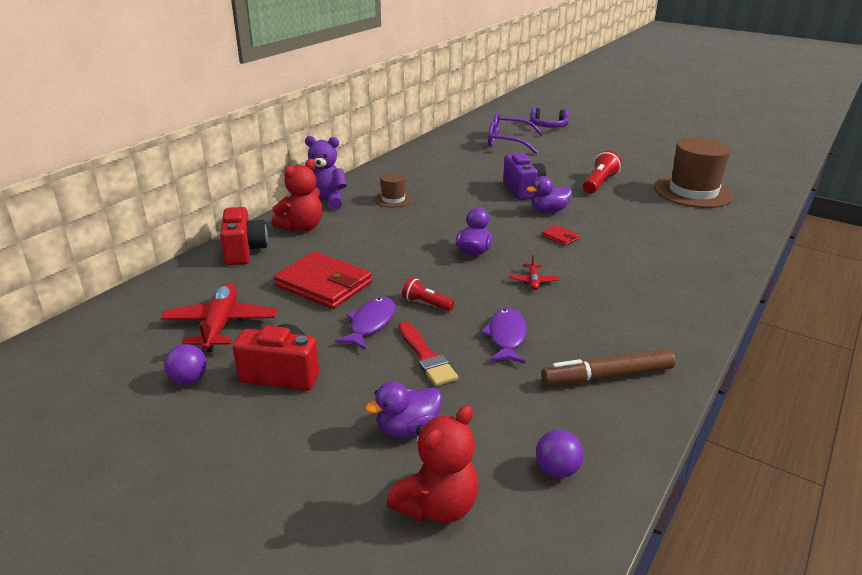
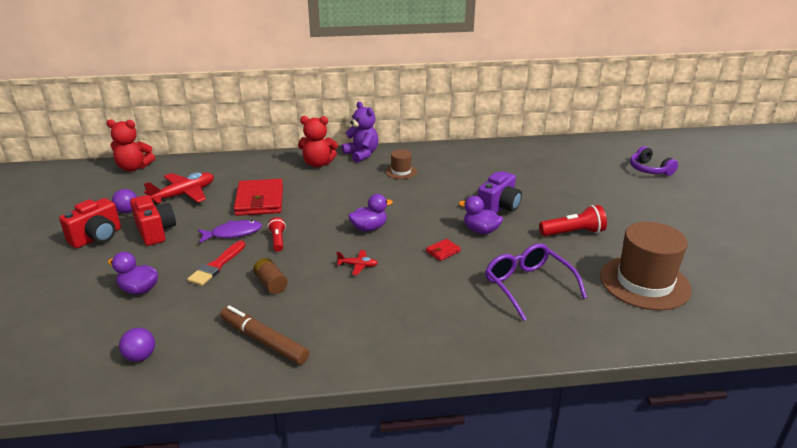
camera: 50 degrees right, 0 degrees up
(244, 251) = (267, 163): red camera -> red camera (97, 237)
(437, 506) = (78, 327): red teddy bear -> red teddy bear (134, 168)
(506, 336) = (271, 283): purple fish -> brown battery
(507, 142) = (578, 167): purple glasses -> purple glasses (527, 286)
(533, 281) = (358, 265): red plane -> red plane turned 135 degrees counterclockwise
(560, 237) = (443, 251): red wallet -> red wallet turned 45 degrees clockwise

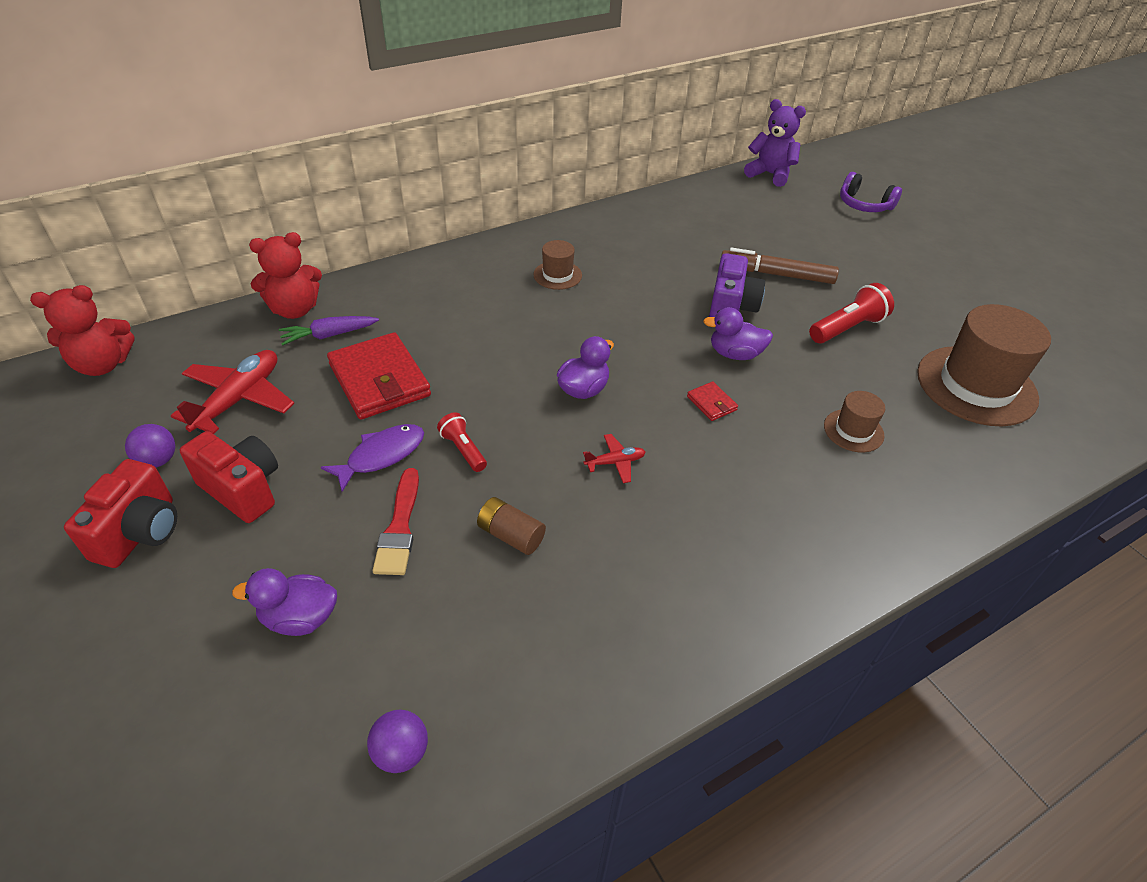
camera: 25 degrees left, 15 degrees up
(250, 176) = (329, 335): none -> purple carrot
(264, 341) = (576, 646): brown marker -> brown marker (776, 274)
(318, 164) = (423, 287): red teddy bear -> red teddy bear (295, 310)
(361, 154) = (478, 255): purple teddy bear -> purple teddy bear (770, 174)
(443, 251) = (711, 403): red wallet -> red wallet turned 60 degrees counterclockwise
(527, 286) = (853, 430): purple glasses -> brown hat

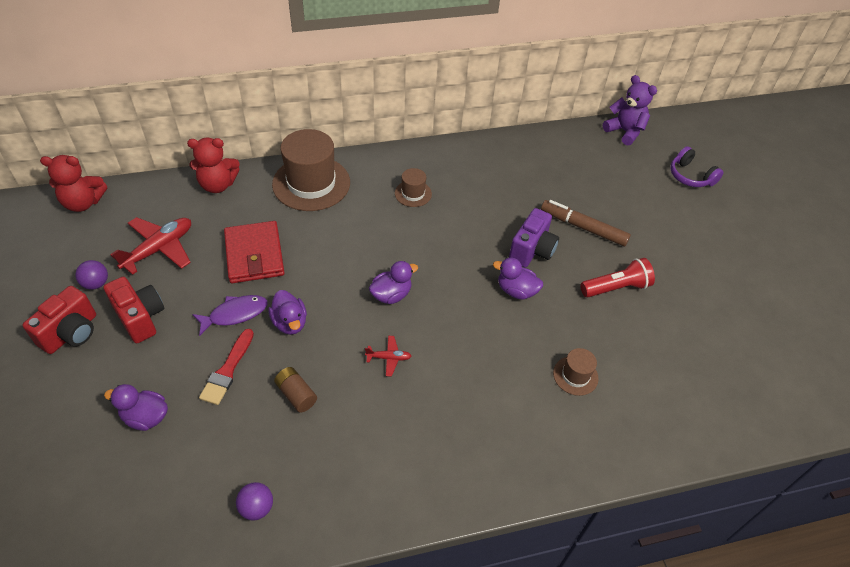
camera: 15 degrees right, 5 degrees up
(329, 335) = (233, 211): purple carrot -> none
(401, 752) = (174, 521): purple ball -> purple ball (257, 507)
(463, 450) = (290, 323): red flashlight -> purple duck
(711, 403) = (479, 328): red wallet -> none
(976, 385) = (694, 361): brown hat -> brown hat (311, 183)

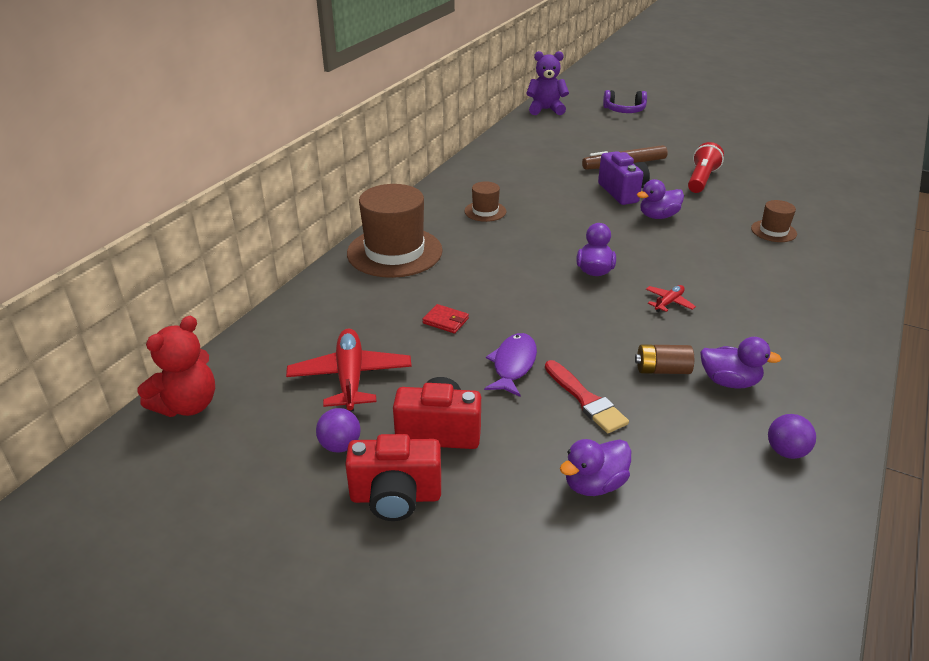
camera: 45 degrees left, 15 degrees down
(71, 333) = (395, 497): red camera -> red camera turned 105 degrees clockwise
(218, 185) = (311, 303): red teddy bear -> none
(254, 255) = (445, 321): red wallet -> red wallet, size x0.44
(290, 323) = (564, 337): purple duck -> purple duck (729, 381)

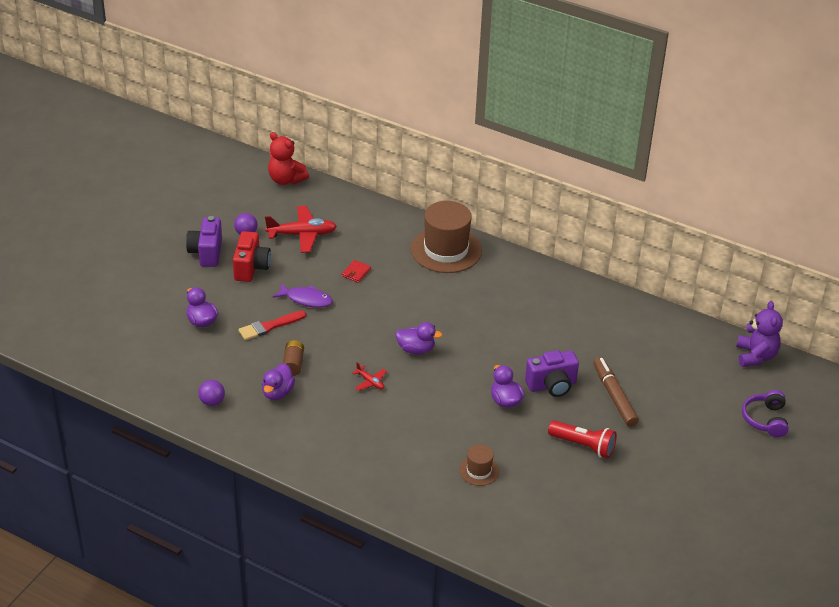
camera: 90 degrees right, 5 degrees up
(395, 497) = (206, 253): red camera -> purple camera
(485, 211) = (511, 298): brown hat -> none

